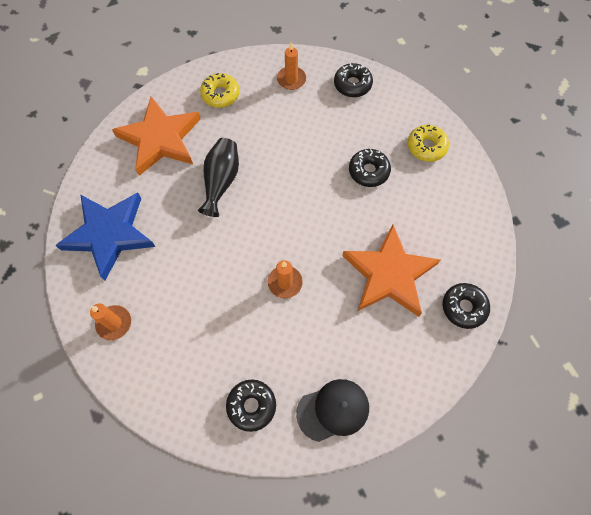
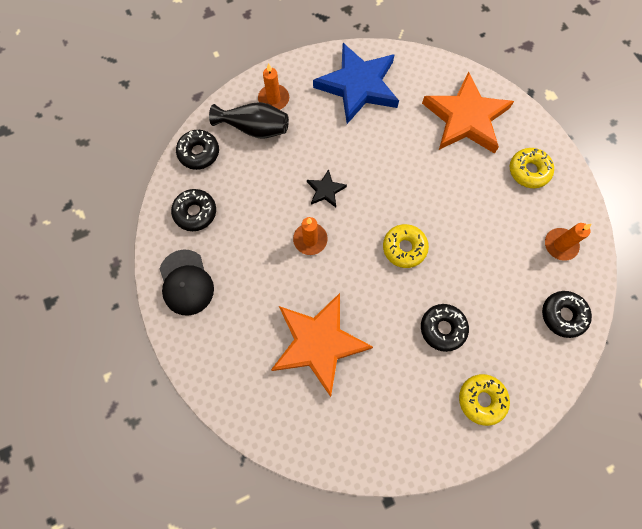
camera: 90 degrees right, 5 degrees up
(221, 181) = (420, 177): black vase -> black vase (255, 128)
(231, 267) = (325, 190): none -> black star
(294, 198) = (404, 248): none -> yellow donut
(463, 307) = (281, 421): black donut -> black donut (199, 153)

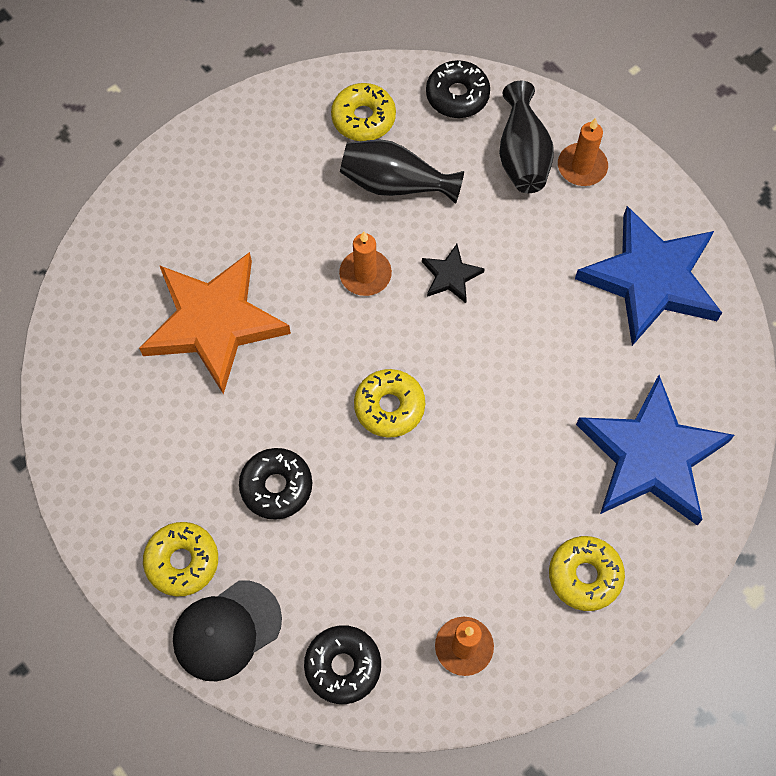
camera: 75 degrees right, 5 degrees down
(186, 282) = (259, 137): black cap -> black cap (227, 630)
(195, 212) = (363, 118): black donut -> yellow donut
(251, 205) = (395, 184): none -> black vase
(465, 118) = (651, 456): orange star -> blue star

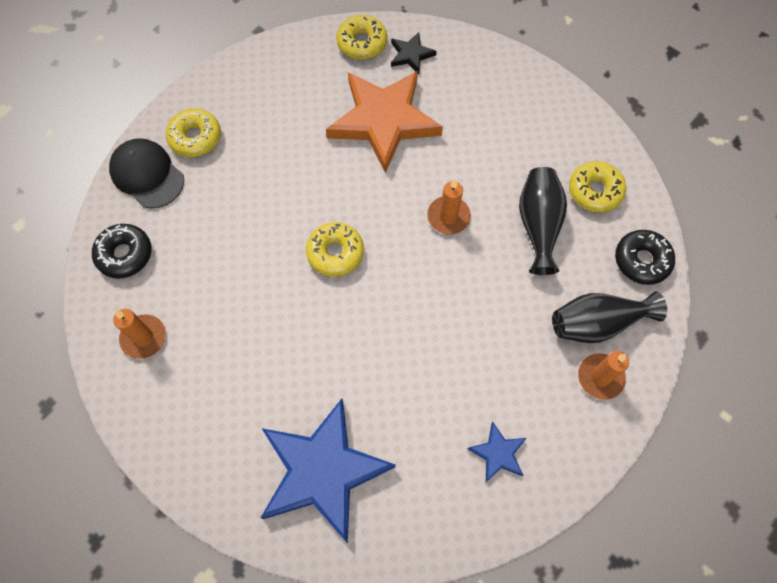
camera: 80 degrees right, 0 degrees up
(276, 486) = (258, 186): black donut -> none
(451, 276) = (462, 281): black star -> black star (411, 55)
(584, 576) = (209, 425): yellow donut -> yellow donut (362, 43)
(651, 279) = (498, 453): blue star -> blue star, size x0.44

